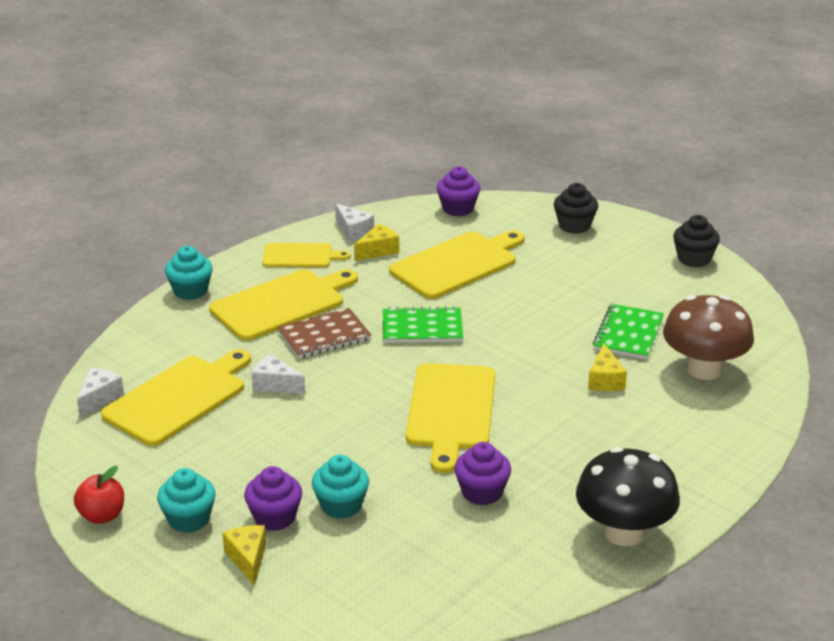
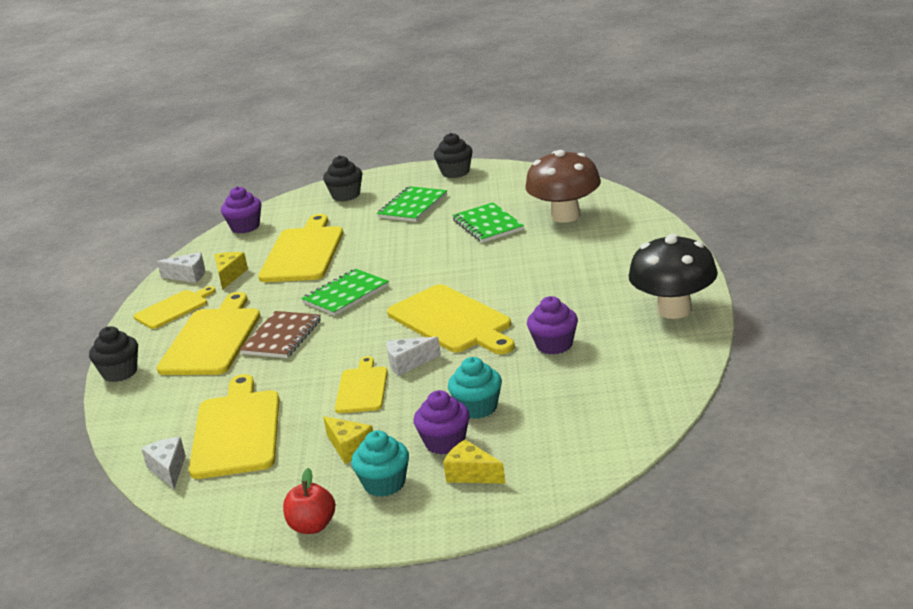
camera: 40 degrees left, 5 degrees down
(190, 291) = (120, 373): turquoise cupcake -> black cupcake
(275, 384) = (298, 380): white cheese -> white cheese (408, 363)
(300, 425) = (362, 388): none -> yellow cutting board
(604, 273) = (413, 206): none -> green notebook
(605, 380) = (518, 252): yellow cheese -> yellow cheese (349, 448)

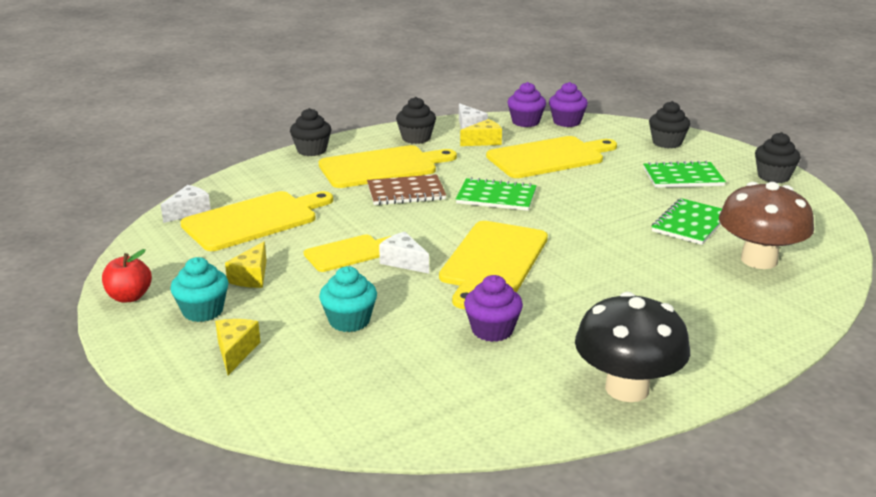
camera: 55 degrees right, 0 degrees up
(173, 309) = (416, 138): yellow cutting board -> black cupcake
(445, 443) = (281, 321): purple cupcake -> purple cupcake (525, 122)

